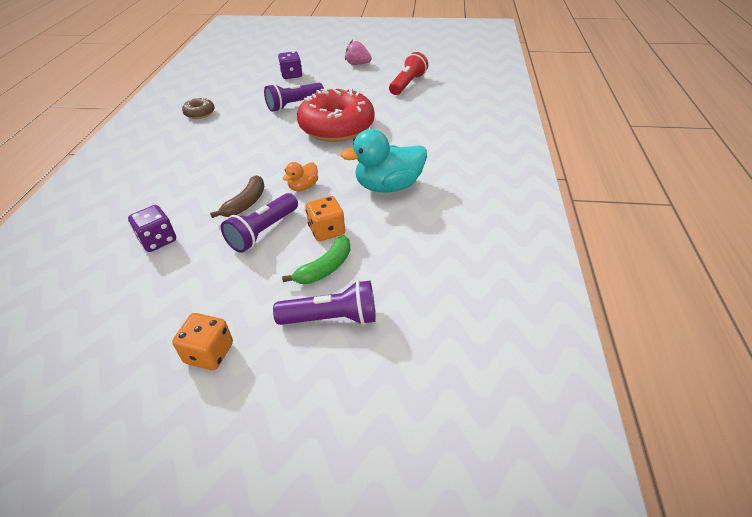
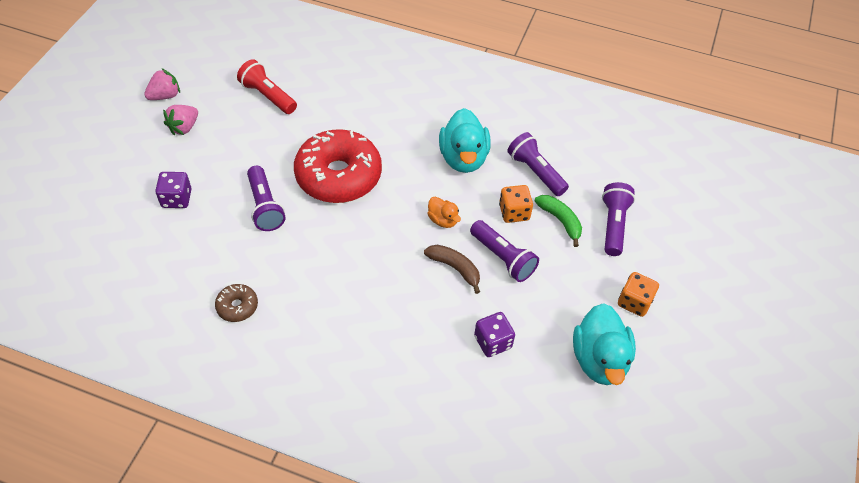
camera: 80 degrees left, 10 degrees up
(126, 327) = (599, 360): none -> turquoise duck
(383, 53) = (165, 96): none -> pink strawberry
(392, 238) = (535, 172): none -> purple flashlight

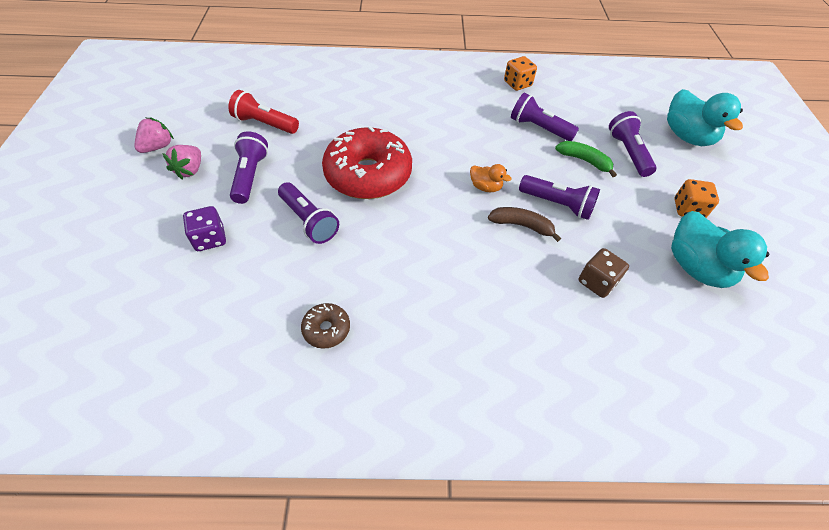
camera: 20 degrees left, 0 degrees up
(233, 148) = (250, 176): none -> purple flashlight
(463, 158) = (472, 132): turquoise duck -> turquoise duck (687, 136)
(493, 342) = (597, 282): purple dice -> brown dice
(514, 212) = (542, 164): orange dice -> orange dice (517, 84)

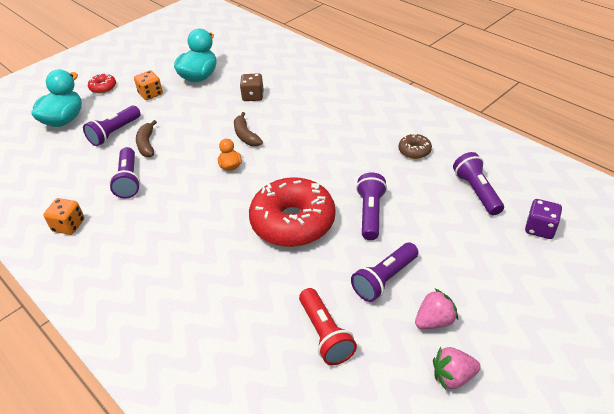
camera: 130 degrees left, 10 degrees down
(210, 239) = (452, 242): purple dice -> purple dice (540, 228)
(557, 204) = (208, 133): purple flashlight -> purple flashlight (476, 191)
(584, 161) = (147, 144): green banana -> brown banana
(738, 185) = (103, 87): none -> red donut

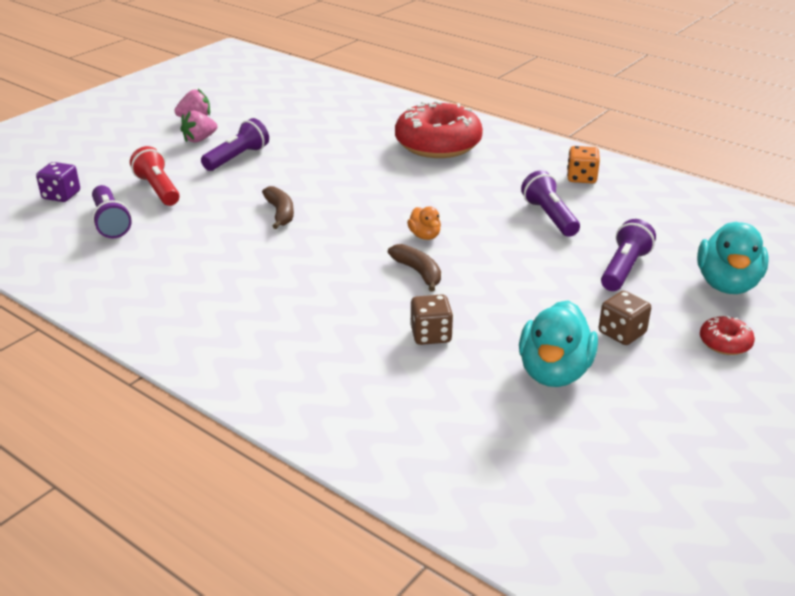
camera: 170 degrees right, 10 degrees down
(147, 144) = (560, 256): brown banana -> brown banana (280, 213)
(151, 94) = (622, 333): orange dice -> brown dice
(293, 222) = (331, 190): red donut -> red donut (438, 144)
(325, 334) = (293, 130): red flashlight -> red flashlight (158, 189)
(370, 213) = (243, 199): purple flashlight -> none
(414, 151) = (170, 262): brown donut -> none

